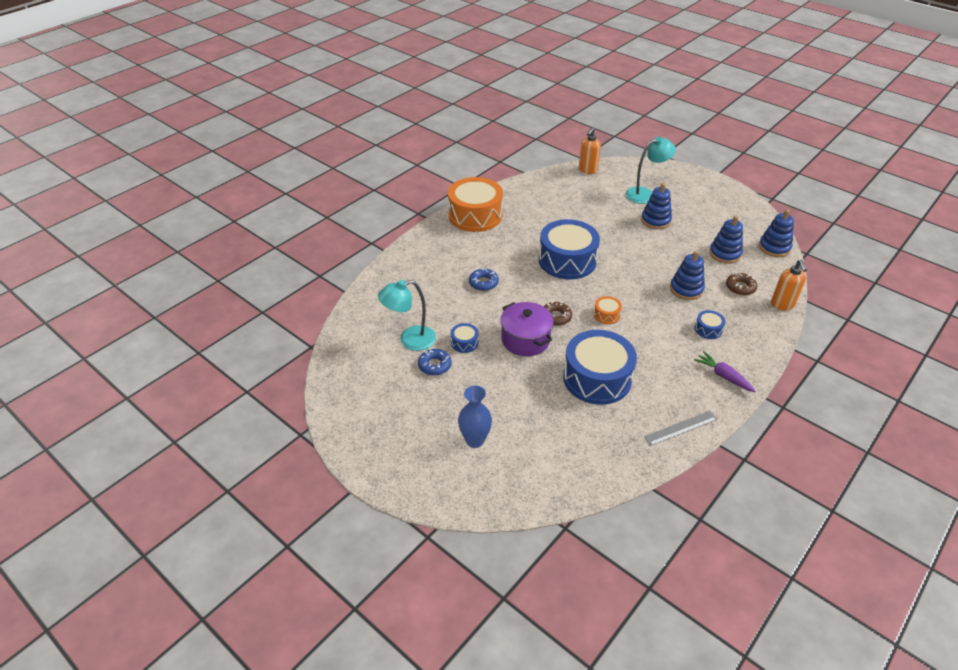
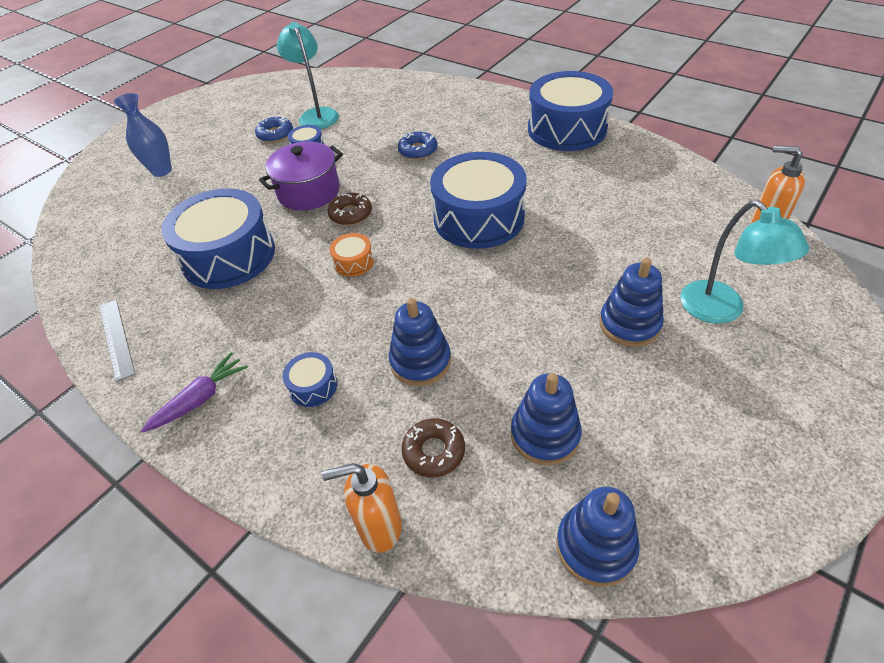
camera: 90 degrees right, 5 degrees up
(475, 215) = (567, 129): orange drum -> blue drum

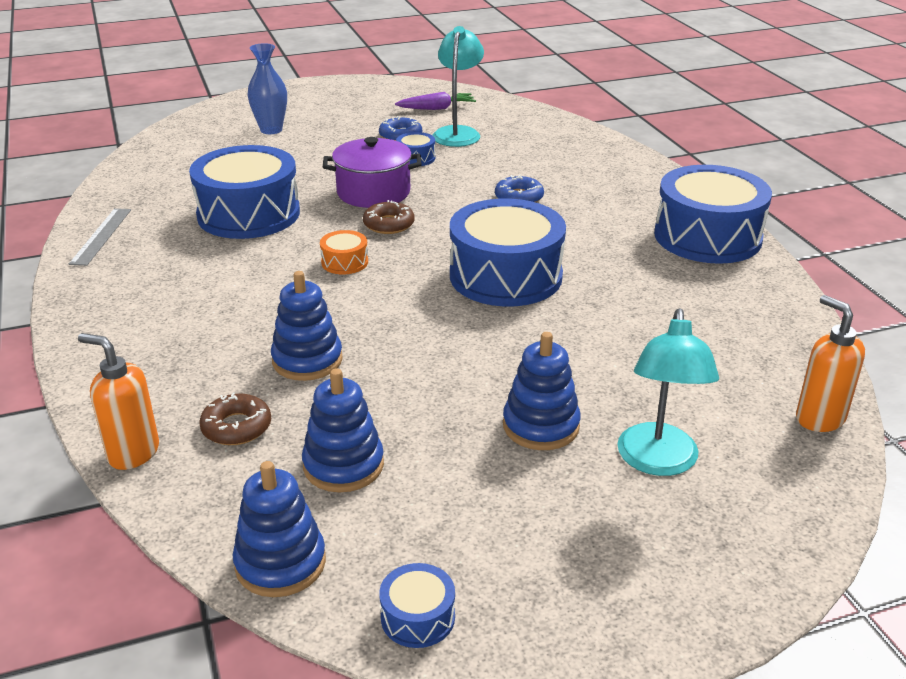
camera: 30 degrees right, 15 degrees down
(200, 398) = (111, 303): purple carrot -> purple carrot (437, 108)
(313, 386) = (201, 335): blue drum -> blue drum (418, 617)

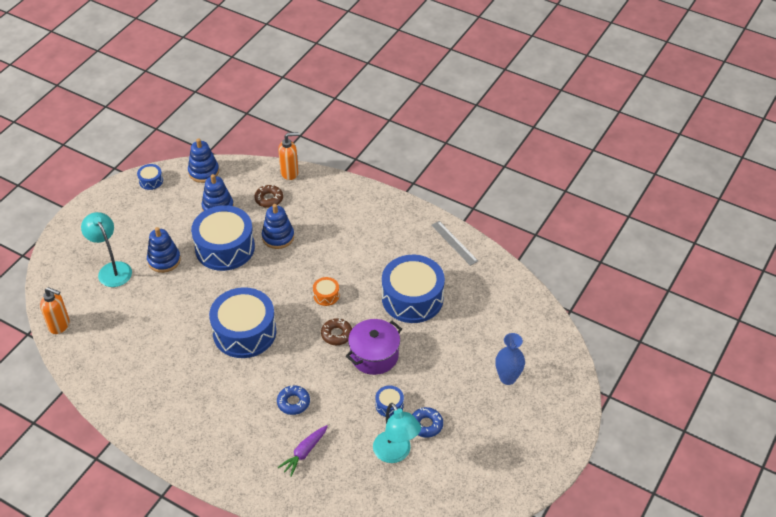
camera: 140 degrees right, 15 degrees up
(437, 108) = (443, 479): purple carrot -> purple carrot (304, 453)
(707, 237) = (165, 430): blue drum -> blue drum (225, 247)

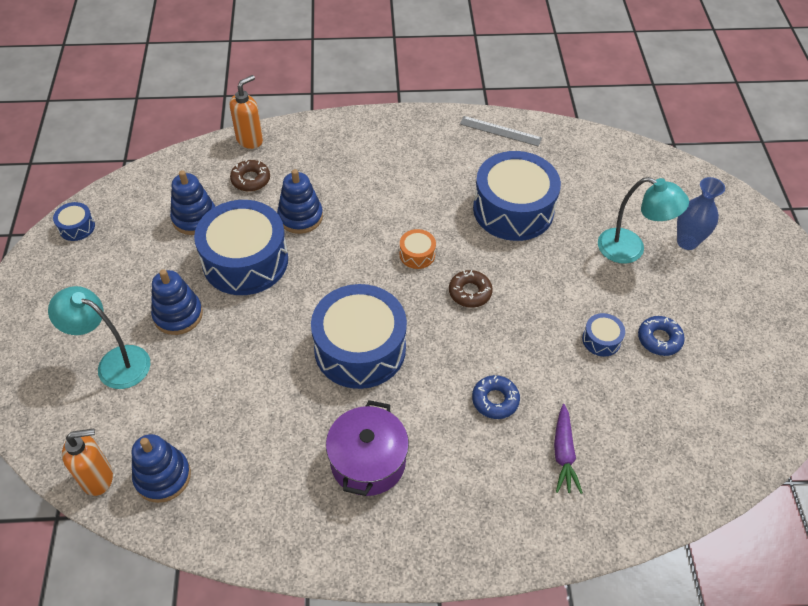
camera: 35 degrees left, 5 degrees up
(203, 172) = (140, 185): blue stacking toy -> blue stacking toy (163, 476)
(374, 355) = (532, 293): purple pot -> purple pot (368, 461)
(396, 453) = (660, 391): turquoise lamp -> turquoise lamp (630, 249)

